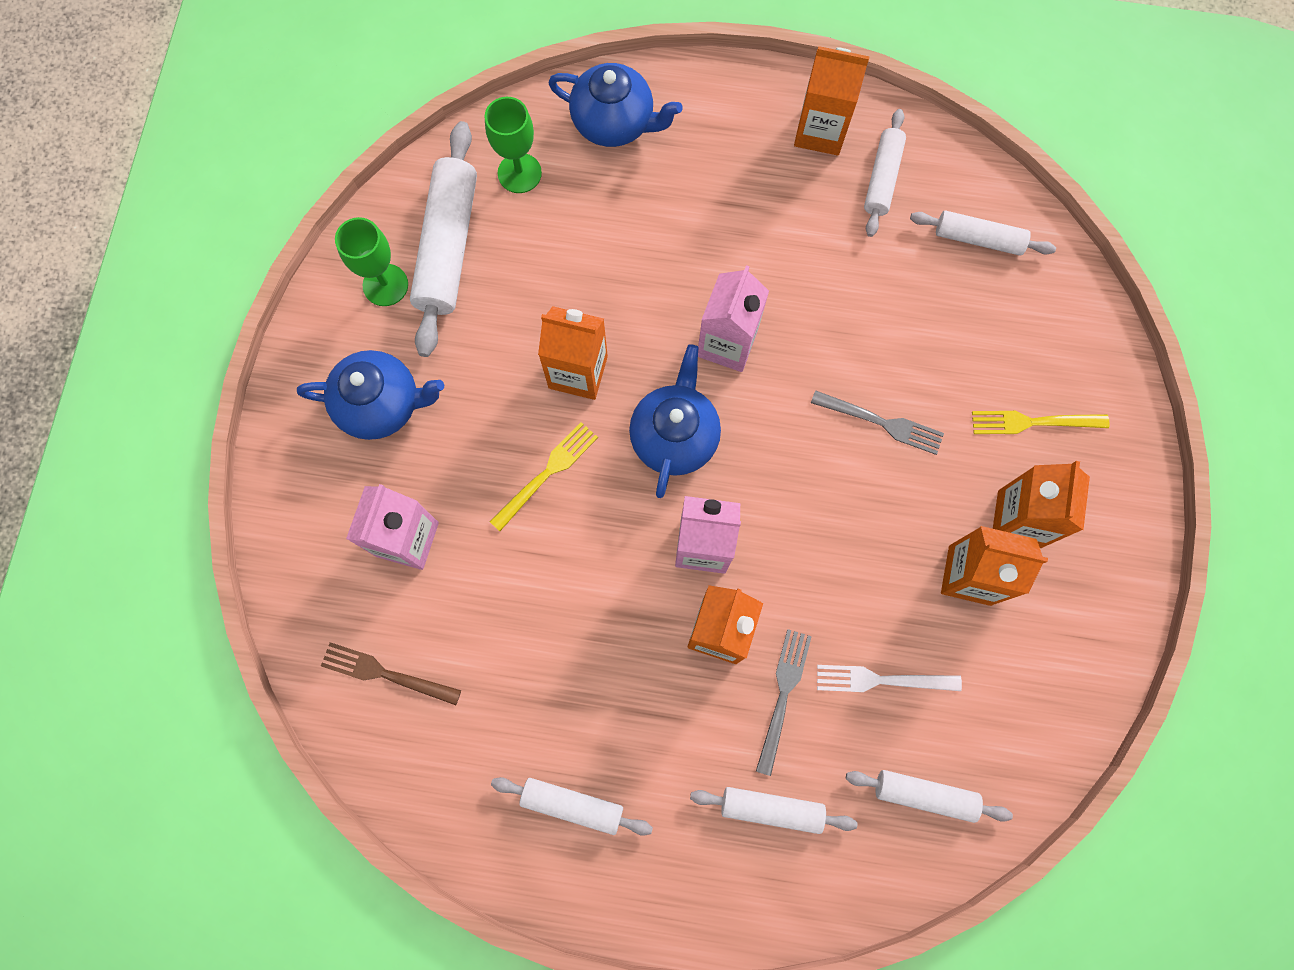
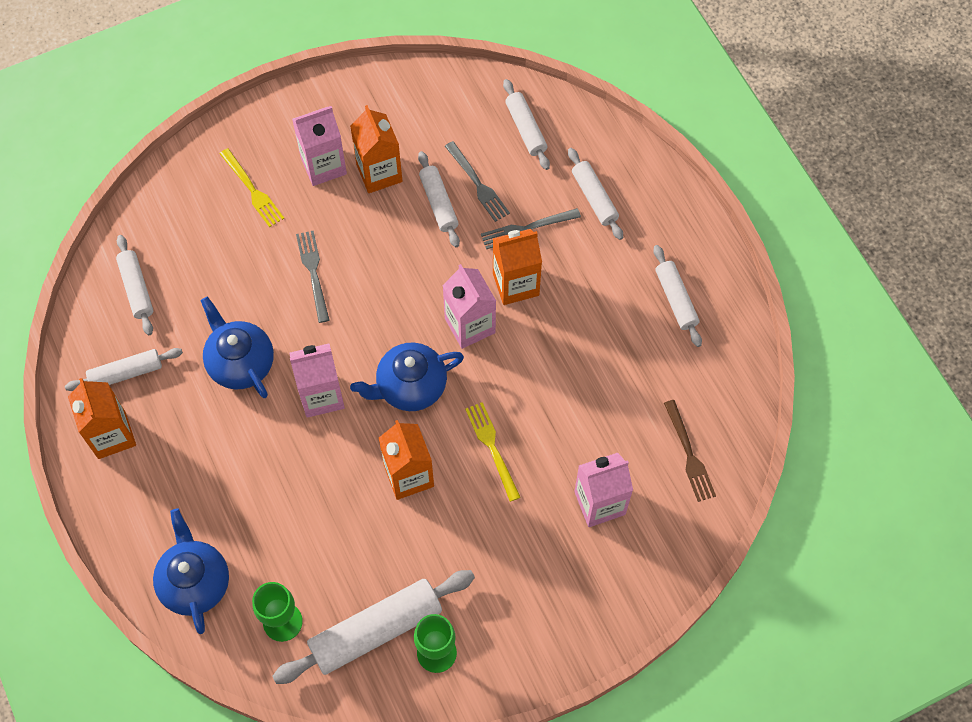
camera: 125 degrees left, 10 degrees down
(381, 404) = (524, 588): blue teapot -> blue teapot (240, 363)
(547, 473) = (492, 447): yellow fork -> yellow fork turned 60 degrees clockwise
(881, 680) = (478, 184): white fork -> grey fork
(884, 616) = (439, 203): none -> white rolling pin
(1019, 519) = (323, 166): orange carton -> pink carton

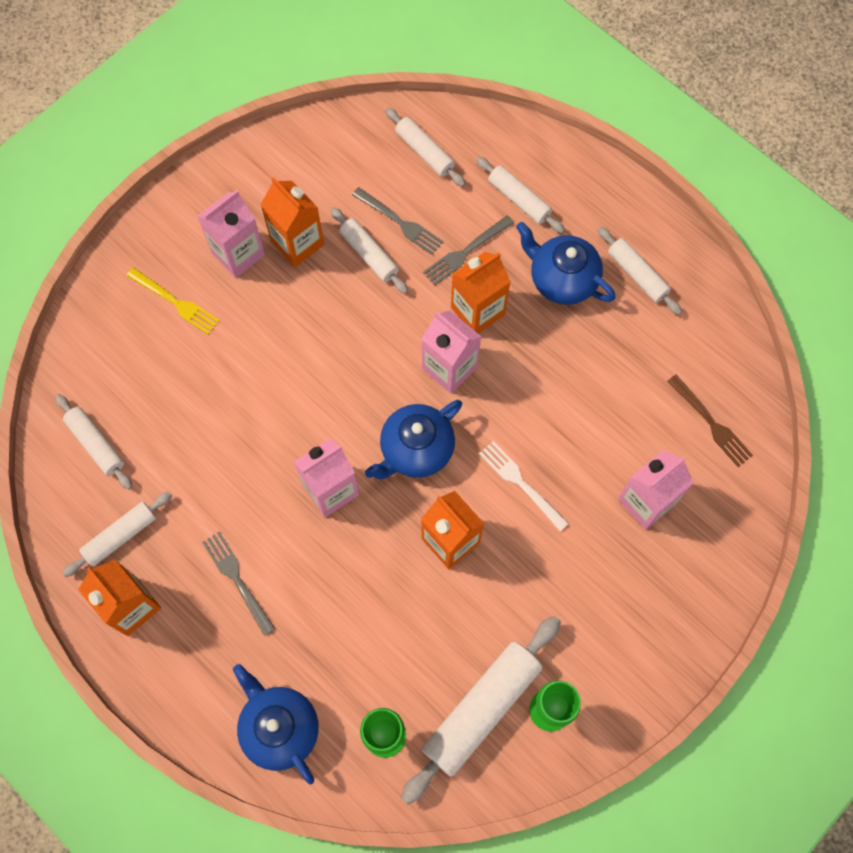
camera: 20 degrees left, 5 degrees up
(240, 363) = (235, 484): blue teapot -> blue teapot (562, 279)
(313, 272) = (271, 366): grey fork -> grey fork (237, 579)
(492, 447) = (520, 483): yellow fork -> white fork

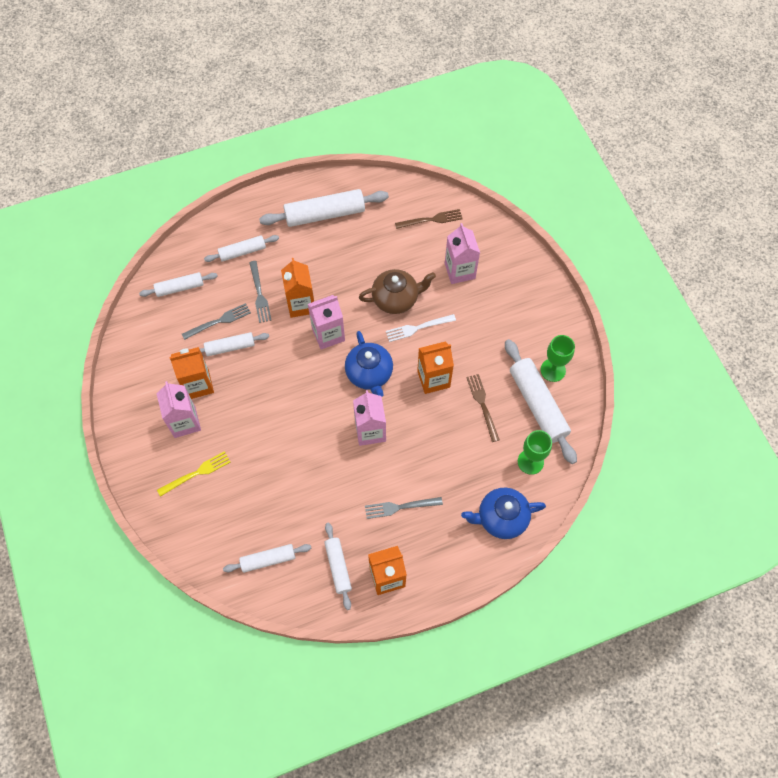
camera: 65 degrees left, 5 degrees down
(443, 627) = (482, 404): none -> brown fork
(552, 432) = (396, 299): none -> brown teapot
(562, 279) = (306, 252): blue teapot -> none
(637, 274) = (325, 214): white rolling pin -> white rolling pin, size x1.72

